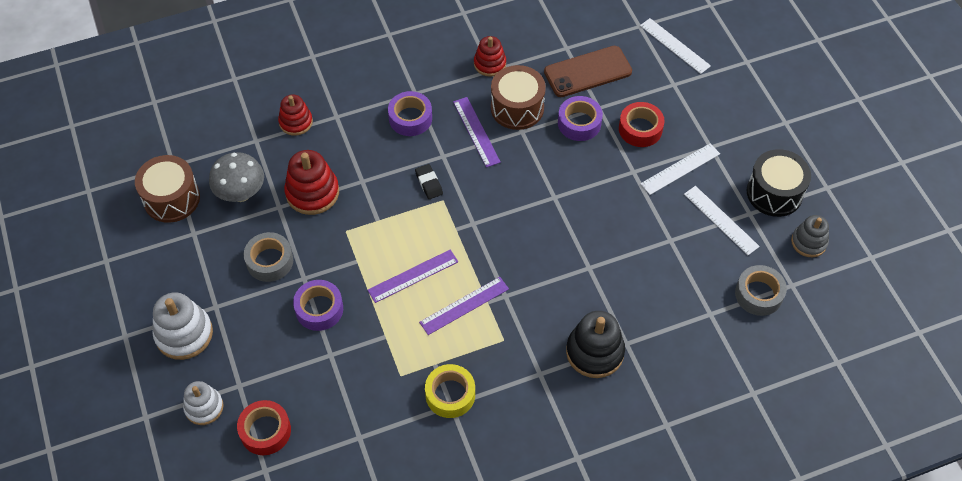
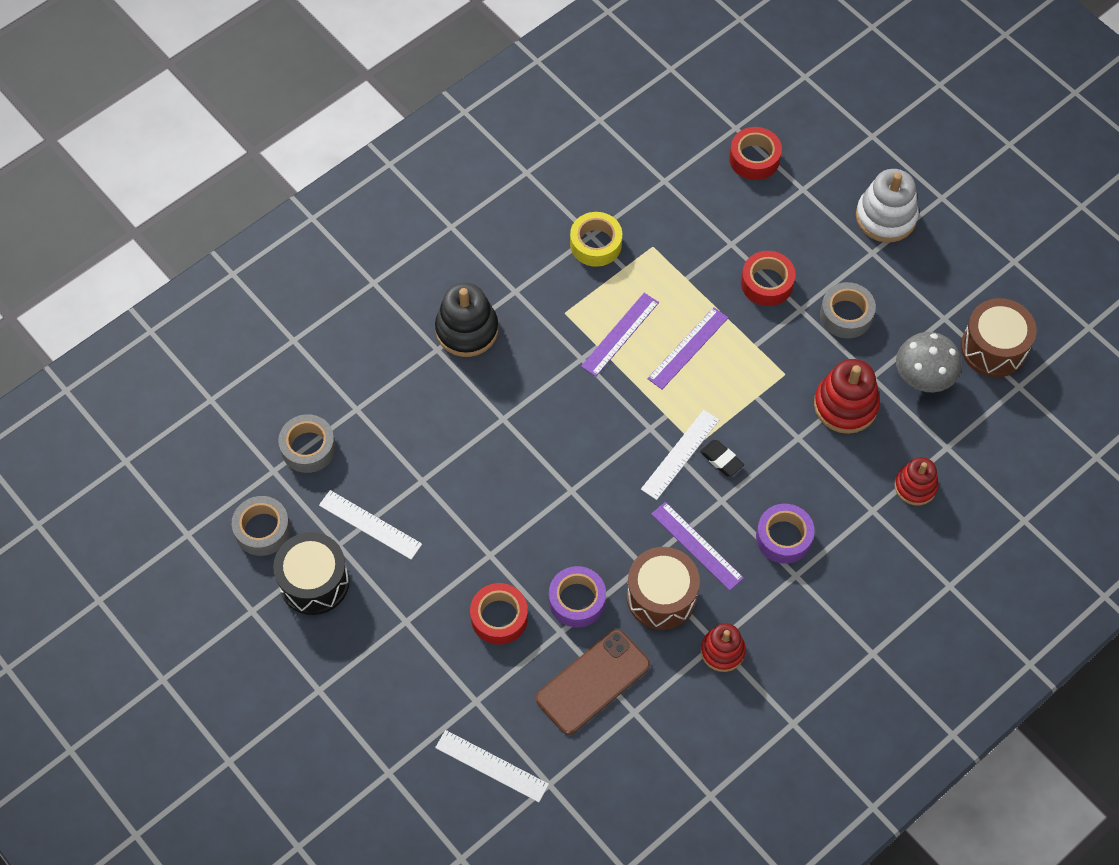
camera: 160 degrees right, 5 degrees up
(204, 407) = (823, 160): white stacking toy -> none
(319, 309) = (767, 283): purple tape -> red tape
(680, 169) = (435, 577): white ruler -> white ruler (680, 454)
(809, 242) = (262, 529): grey stacking toy -> grey tape

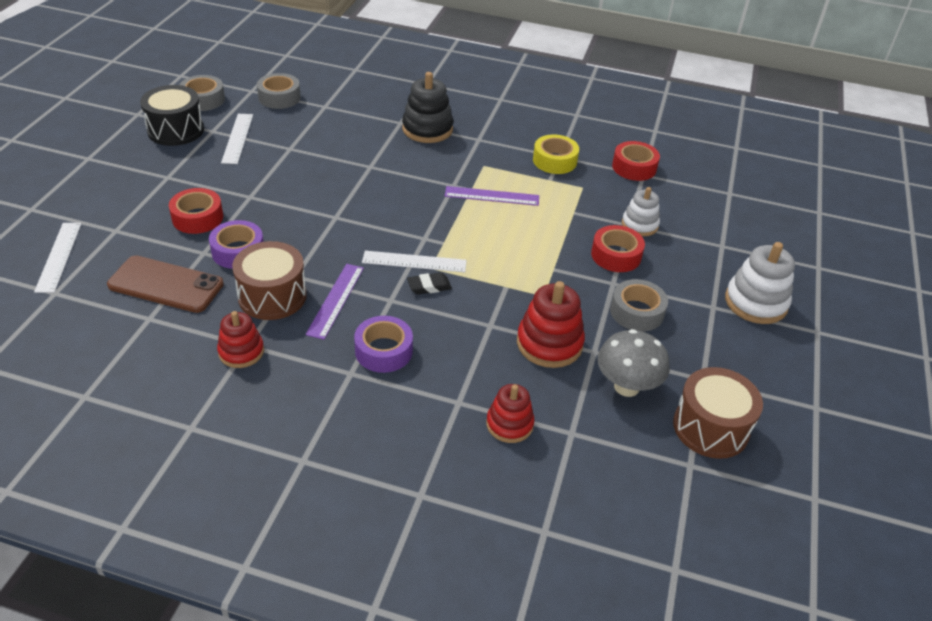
camera: 55 degrees right, 20 degrees down
(688, 348) = (514, 233): purple ruler -> none
(721, 460) = (429, 286): black eraser -> black eraser turned 60 degrees clockwise
(737, 235) = (639, 225): none -> white stacking toy
(754, 158) = (716, 211): red tape -> red tape (634, 167)

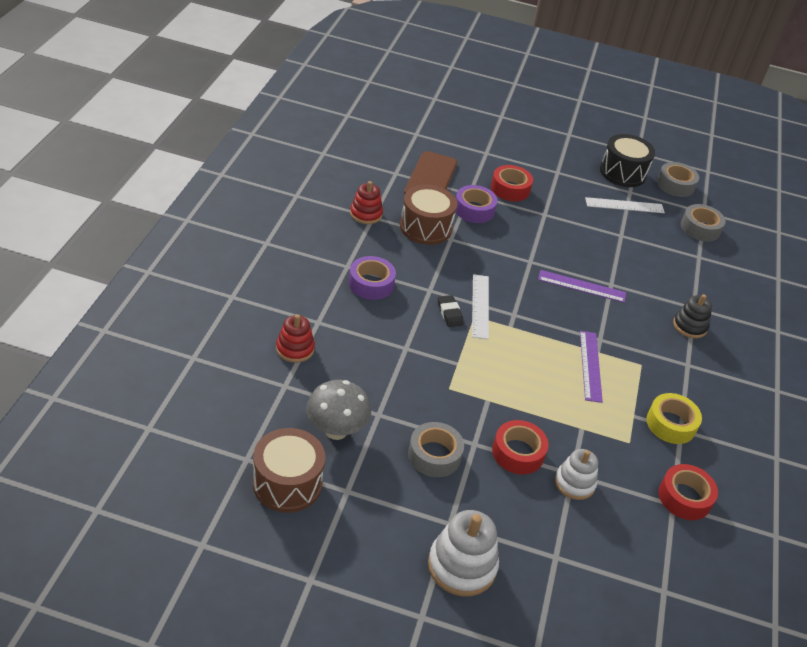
camera: 85 degrees right, 0 degrees up
(59, 256) = (453, 132): white ruler -> none
(335, 300) = (425, 260): purple ruler -> purple ruler (582, 286)
(427, 129) = (689, 326): black stacking toy -> black stacking toy, size x0.65
(549, 344) = (386, 384): red stacking toy -> none

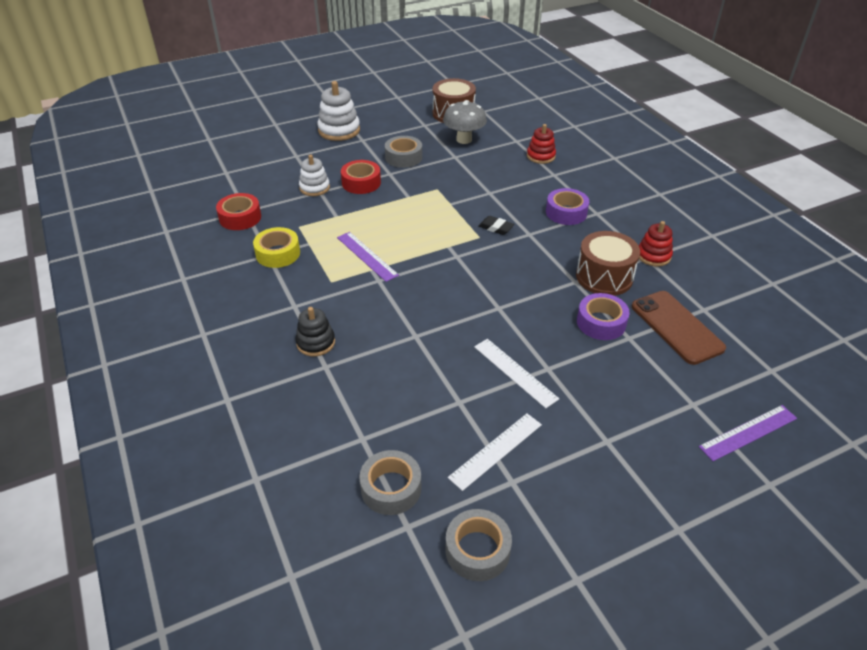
camera: 145 degrees right, 0 degrees up
(480, 306) = (485, 246): white ruler -> white ruler (515, 372)
(510, 189) = (611, 373): red tape -> none
(582, 286) = (436, 315): purple ruler -> purple ruler (748, 432)
(622, 173) = (551, 511): black drum -> none

